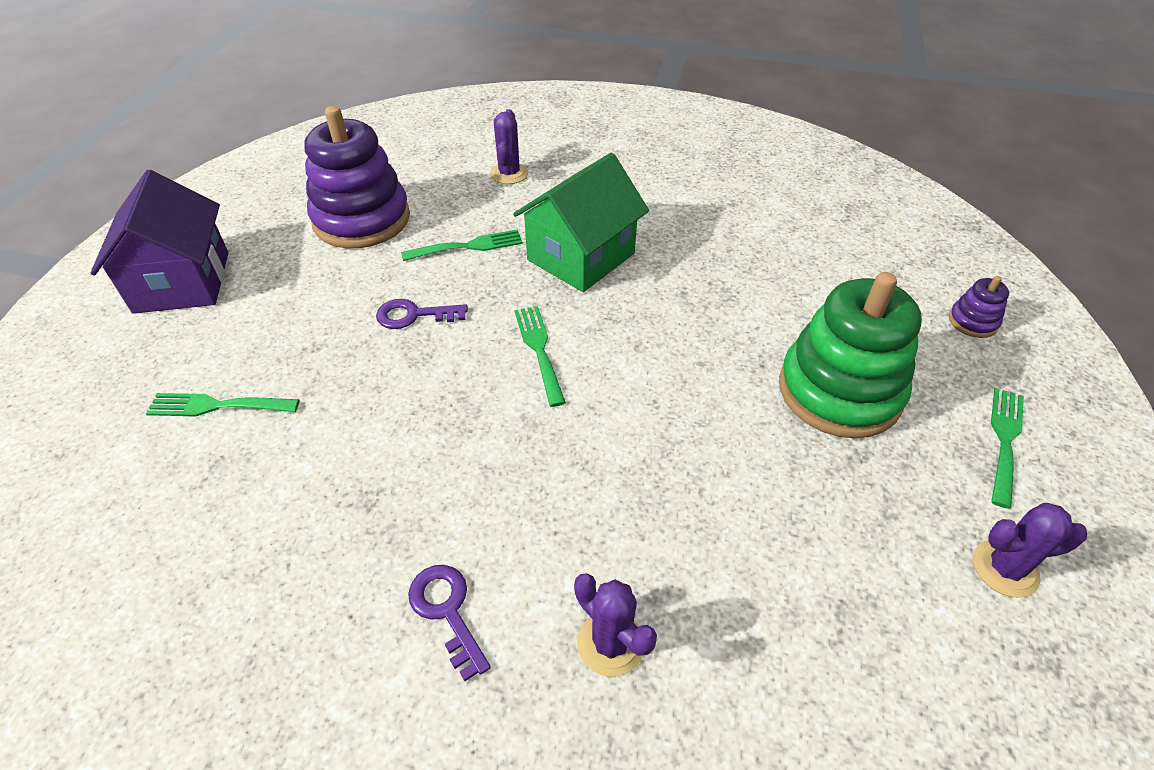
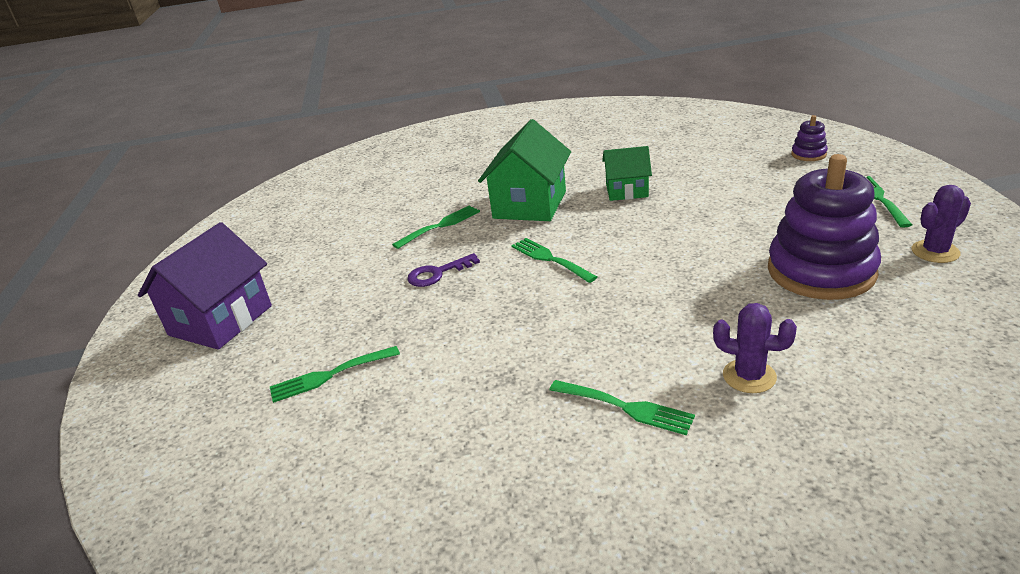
camera: 20 degrees left, 15 degrees down
(182, 282) = (220, 320): purple house -> purple house turned 60 degrees clockwise
(362, 219) = (339, 238): purple stacking toy -> purple stacking toy (821, 271)
(447, 611) = (626, 407): purple key -> green fork
(509, 174) = (431, 180): purple cactus -> none
(702, 283) = (626, 191): none -> green house
(839, 391) = (764, 211): green stacking toy -> none

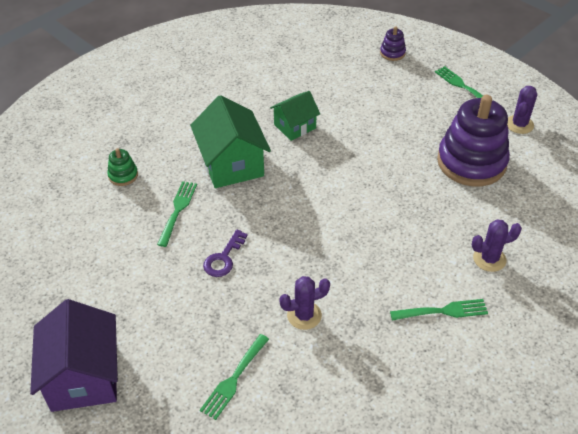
camera: 40 degrees left, 15 degrees up
(425, 190) = (123, 175): none -> green stacking toy
(459, 348) = (304, 315): none -> purple cactus
(550, 259) = (296, 213): green fork -> none

